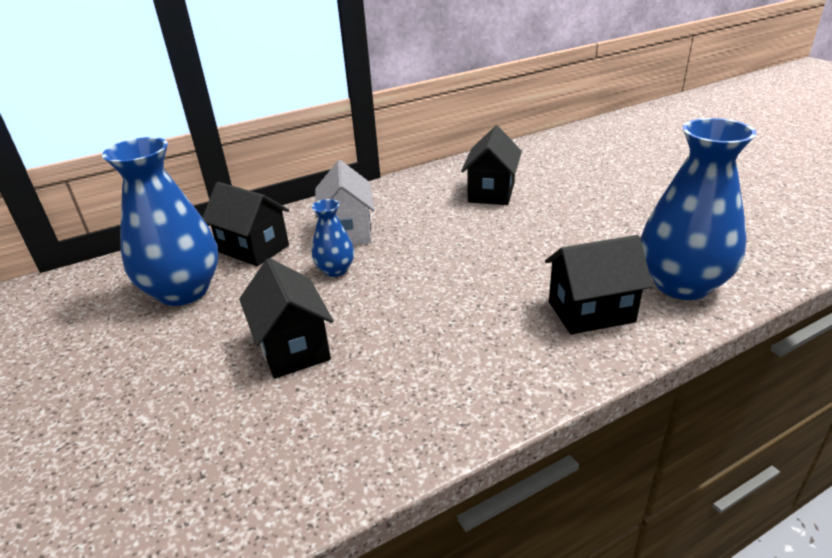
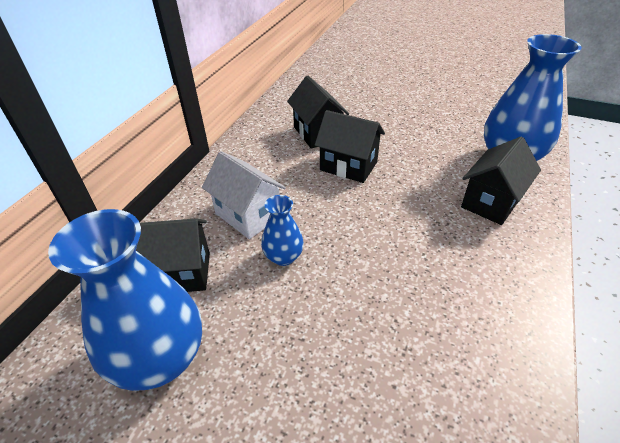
camera: 40 degrees left, 10 degrees up
(293, 348) = (343, 350): black house -> black house (348, 166)

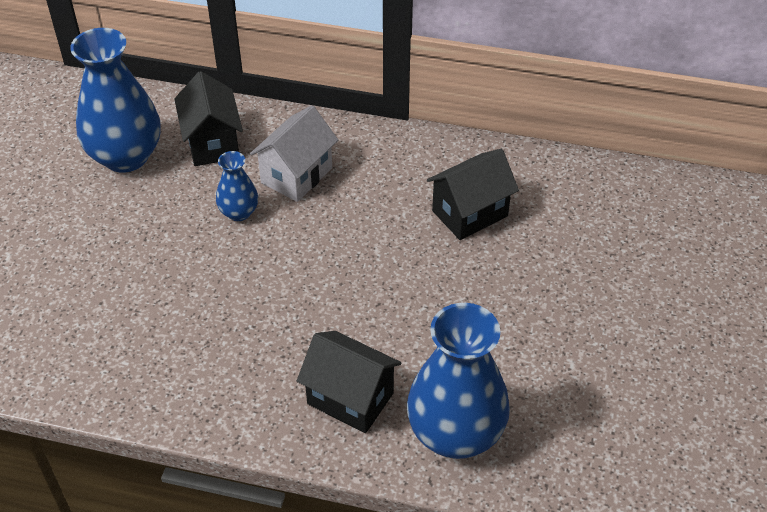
camera: 80 degrees right, 5 degrees up
(348, 166) = (401, 251): black house -> none

